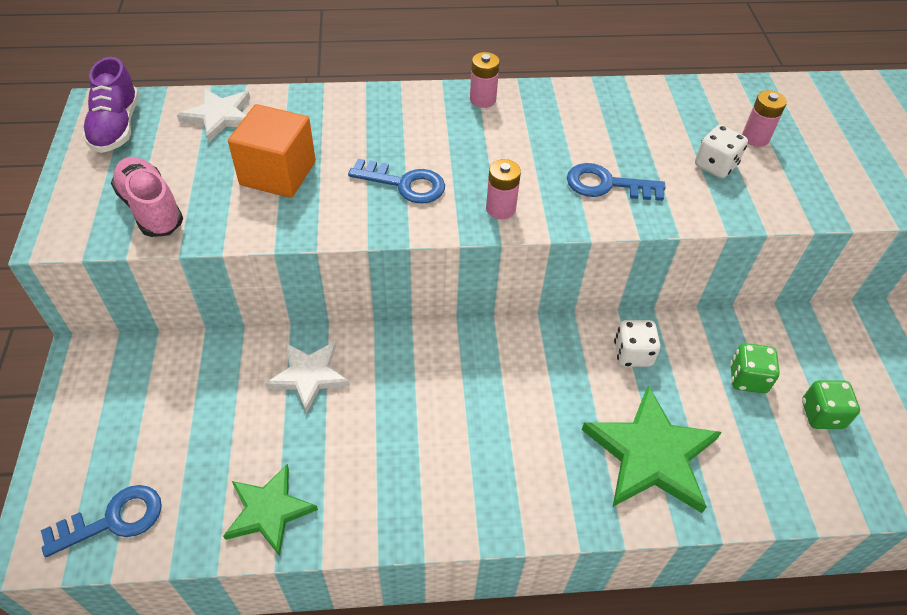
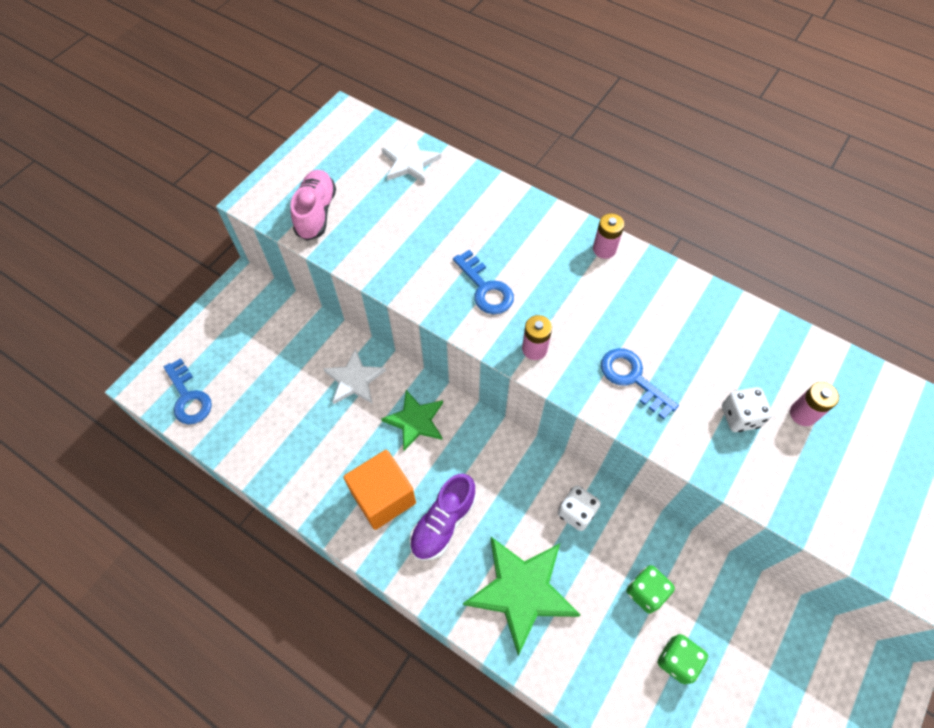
camera: 40 degrees right, 10 degrees up
(113, 520) = (188, 397): blue key -> blue key turned 45 degrees clockwise
(116, 127) = (342, 137): purple shoe -> purple shoe (443, 523)
(269, 511) = (266, 451): green star -> green star (415, 421)
(278, 173) = (411, 230): orange cube -> orange cube (383, 497)

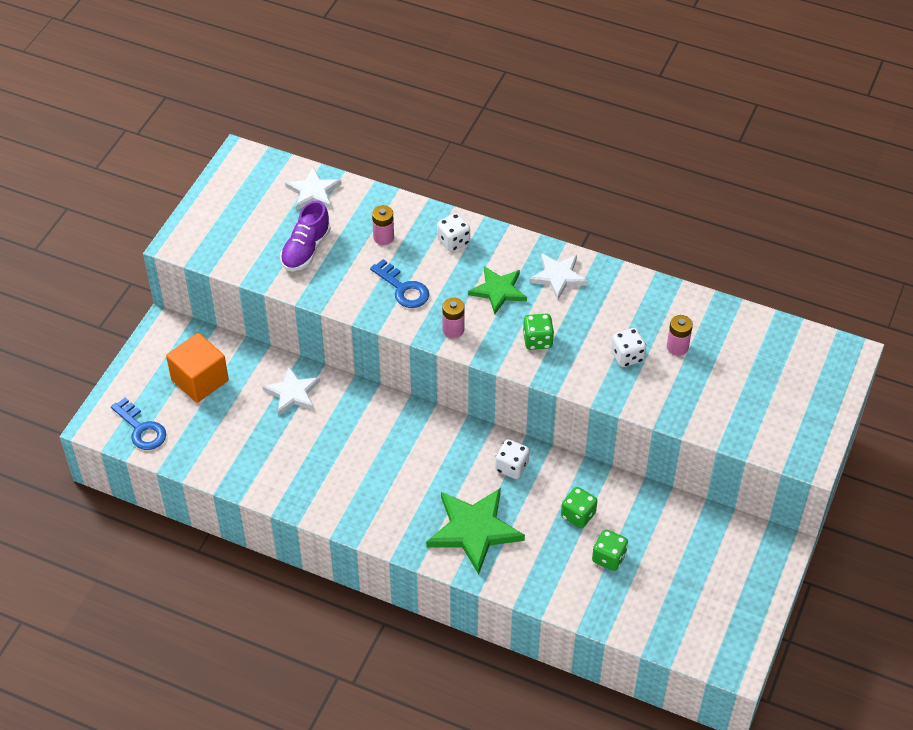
camera: 10 degrees left, 10 degrees down
(316, 213) = (238, 247): pink shoe -> none
(383, 497) = (341, 480): orange cube -> orange cube (200, 380)
(415, 421) = (356, 418): green star -> green star (498, 291)
(443, 523) = (398, 491): purple shoe -> purple shoe (306, 250)
(551, 239) = (453, 241): none -> white dice
(604, 249) = (501, 243): pink battery -> pink battery (383, 237)
(632, 378) = (537, 340): blue key -> green dice
(665, 299) = (558, 276): none -> white star

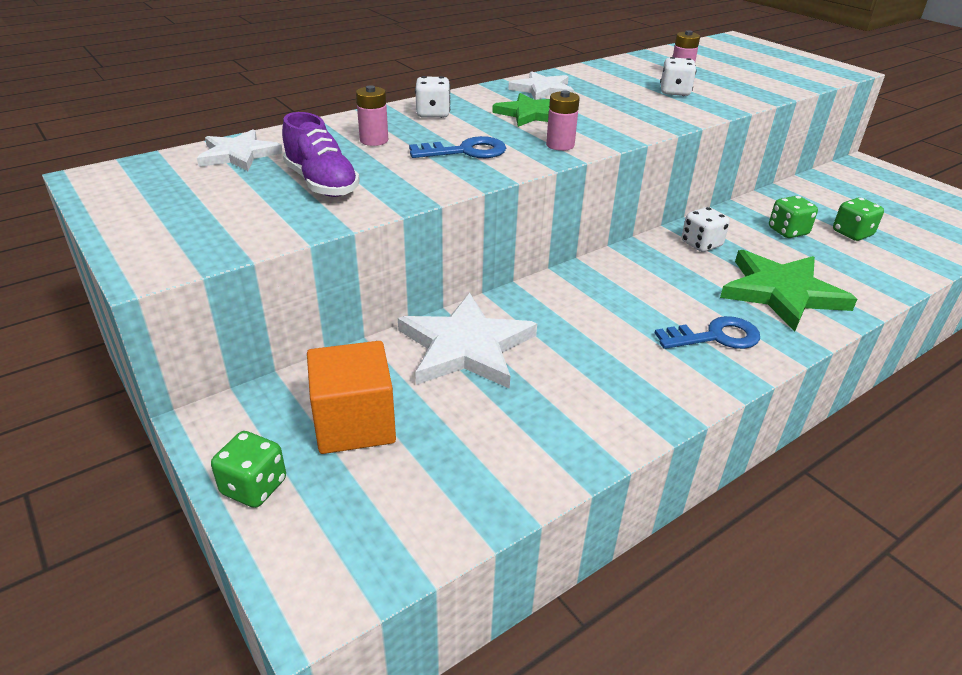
camera: 60 degrees left, 15 degrees down
(141, 429) = (384, 533): blue key -> blue key (715, 337)
(292, 393) = (465, 347): white star -> white star, size x1.59
(537, 340) = (618, 116): green dice -> green dice (254, 487)

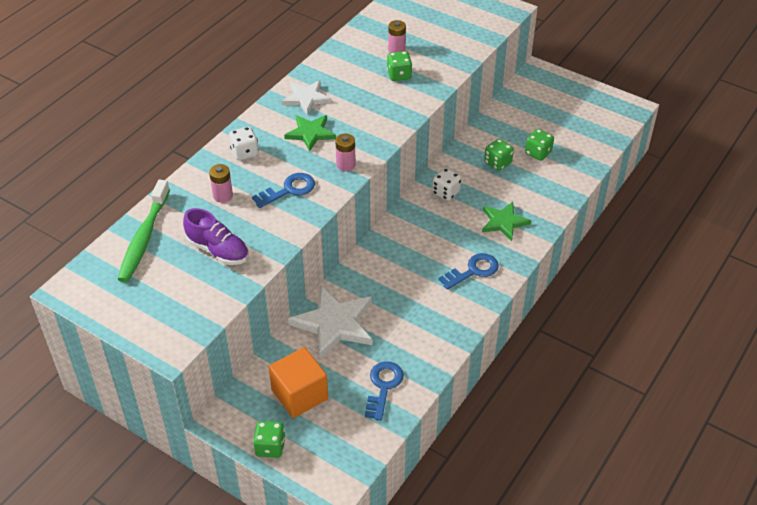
camera: 20 degrees left, 10 degrees up
(239, 154) = (144, 238): white star -> green toothbrush
(498, 452) = (383, 386): none -> blue key
(675, 92) = (399, 75): white dice -> green dice
(782, 292) = (504, 222): green star -> green star, size x0.63

